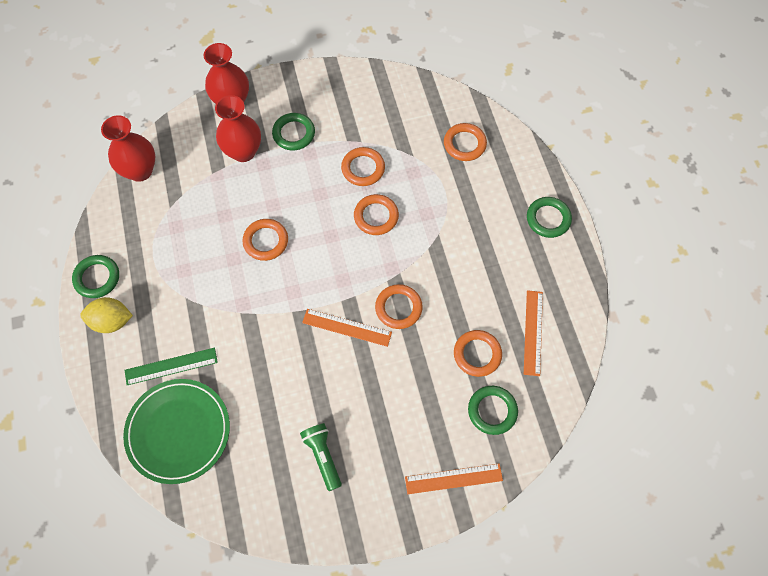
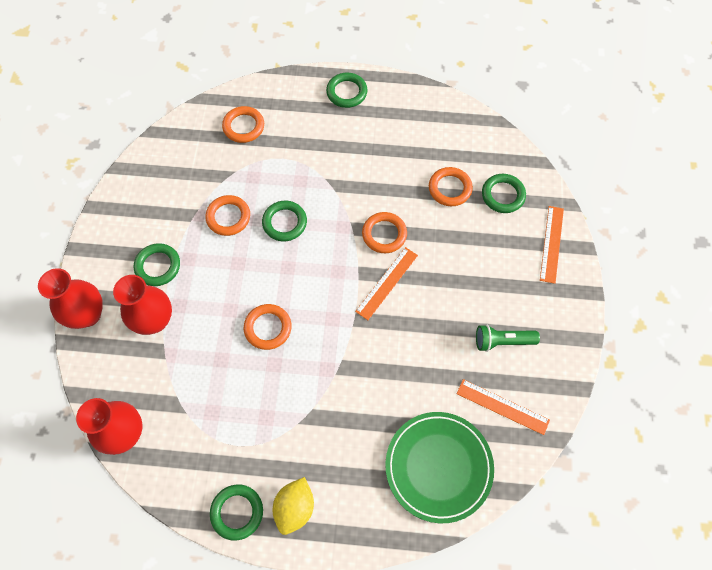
camera: 70 degrees left, 0 degrees up
(171, 366) = (367, 457): green ruler -> none
(376, 216) = (284, 222): orange ring -> green ring
(533, 332) = (445, 141): orange ruler -> orange ruler (502, 407)

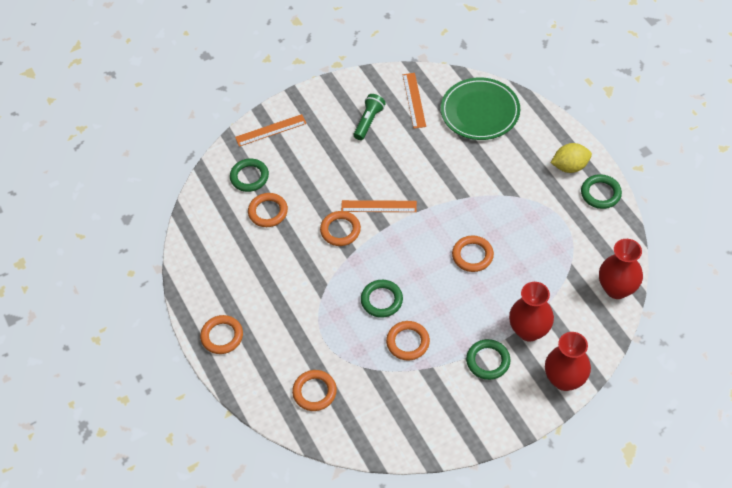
camera: 120 degrees left, 10 degrees down
(346, 92) = (222, 336): green ring -> orange ring
(502, 341) = (369, 121): green flashlight -> green flashlight turned 120 degrees counterclockwise

